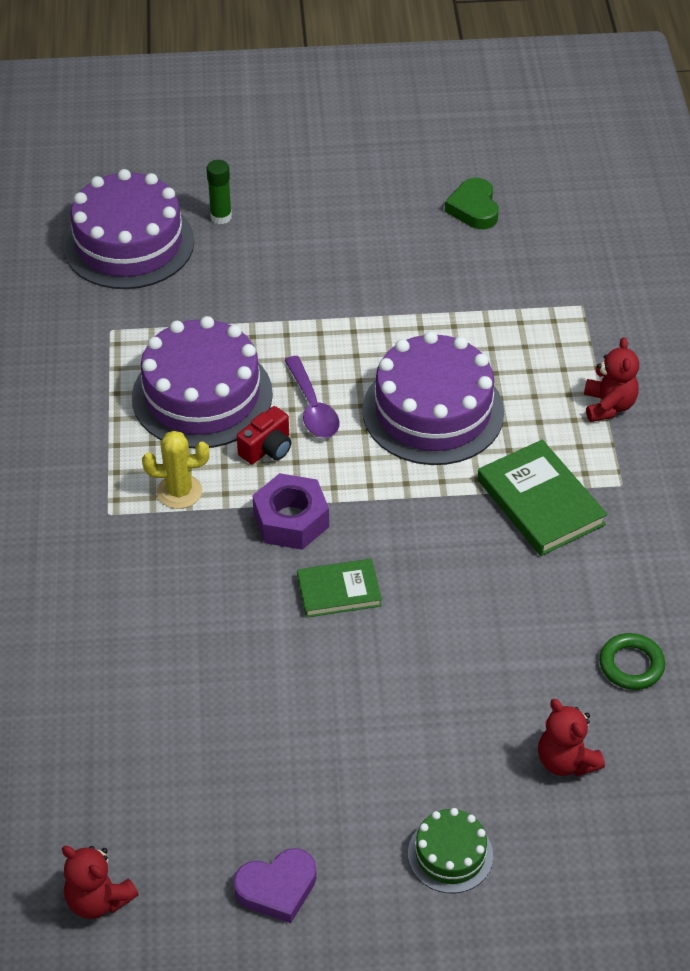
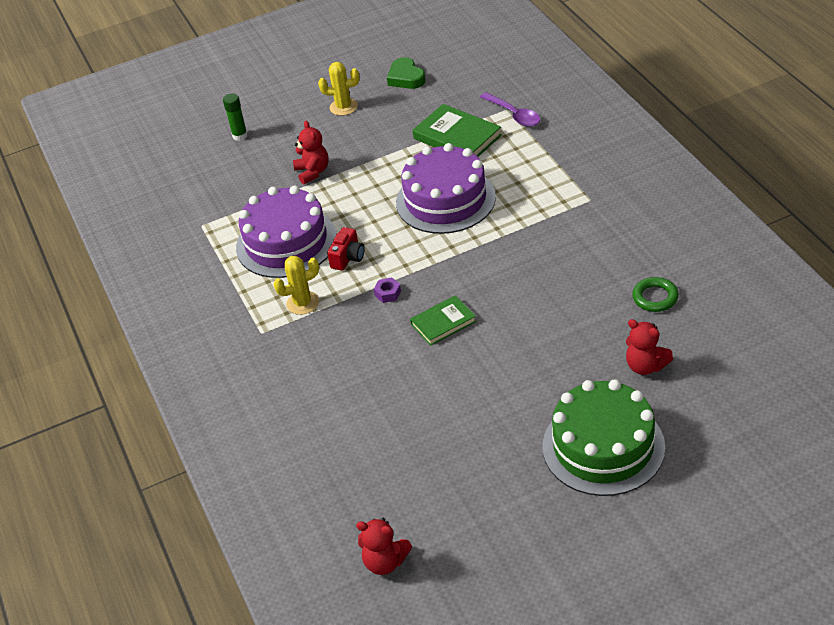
camera: 15 degrees left, 5 degrees down
(129, 243) = (185, 171): purple cake -> none
(277, 888) = (502, 509): purple heart -> none
(291, 520) = (388, 293): purple nut -> purple nut, size x0.48
(312, 407) = (365, 224): purple spoon -> purple spoon (514, 115)
(372, 223) = (343, 107): none -> yellow cactus
(450, 854) = (603, 446): green cake -> green cake, size x2.00
(540, 502) = (544, 227): green book -> green book (457, 137)
(608, 406) = (556, 159): red teddy bear -> red teddy bear (312, 172)

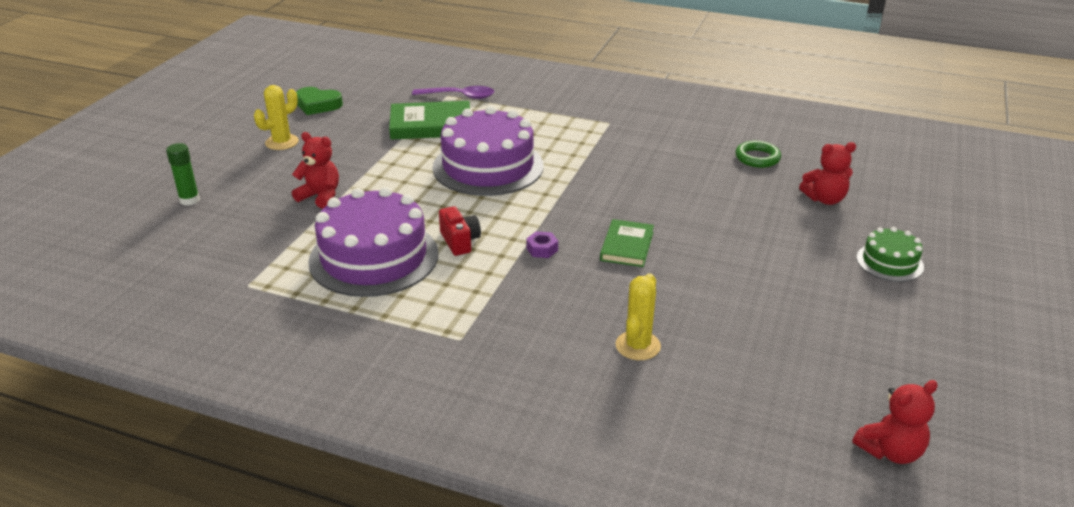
camera: 50 degrees left, 10 degrees down
(302, 303) = (468, 295): yellow cactus -> yellow cactus (638, 346)
(603, 446) = (889, 262): green cake -> green cake, size x0.50

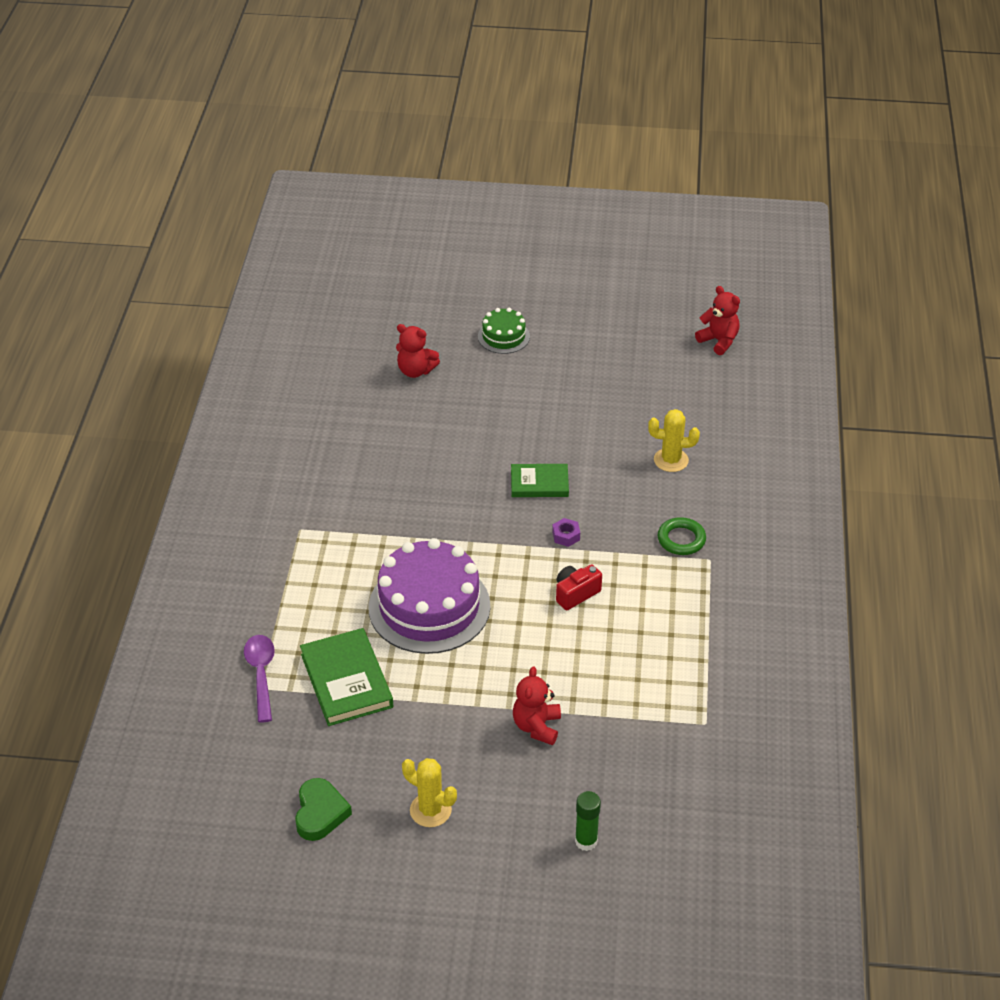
camera: 105 degrees left, 10 degrees up
(374, 257) = (625, 647): purple cake -> none
(757, 158) = (349, 415): green ring -> green ring (681, 539)
(825, 199) = (415, 371): red teddy bear -> red teddy bear turned 135 degrees clockwise

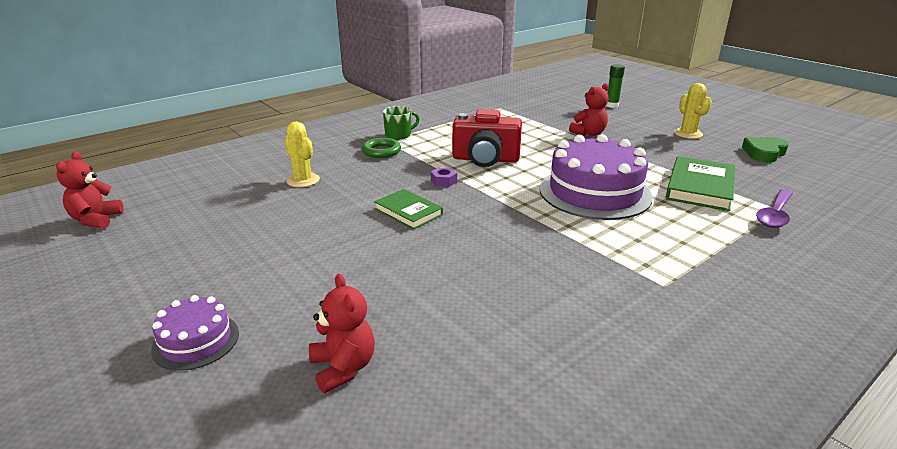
camera: 135 degrees left, 15 degrees down
(503, 336) = (196, 341): green cake -> purple cake
(575, 594) = (485, 159): red camera -> red camera, size x1.78
(713, 578) = (399, 135): none -> green mug

